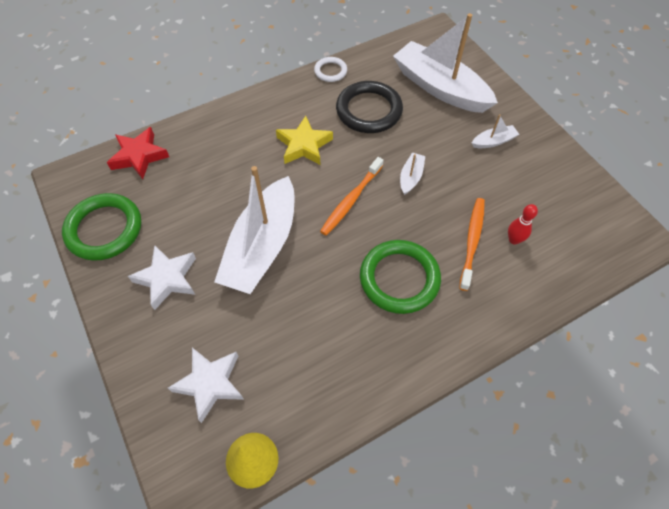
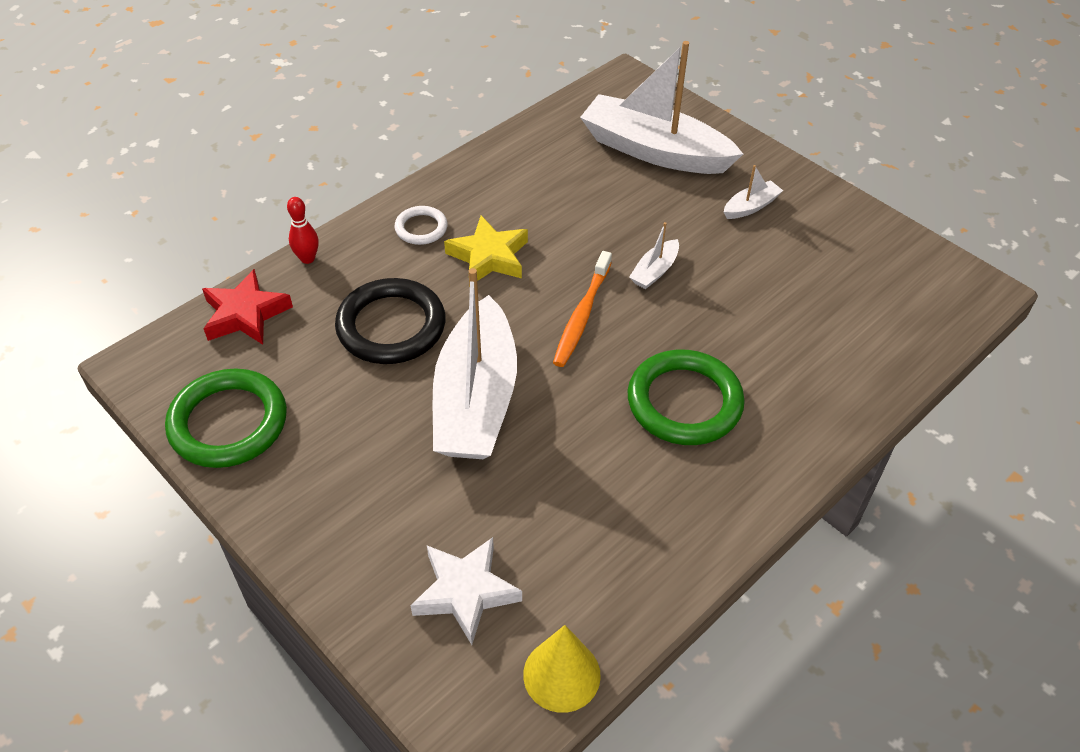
camera: 15 degrees left, 10 degrees down
(167, 279) = (350, 469): white star -> none
(330, 71) = (492, 154): white ring -> white ring (421, 228)
(369, 110) = (565, 196): black ring -> black ring (391, 326)
(411, 177) = (654, 271): white boat -> white boat turned 150 degrees counterclockwise
(472, 241) = (765, 336): orange toothbrush -> none
(514, 240) = (820, 324): red bowling pin -> red bowling pin (307, 258)

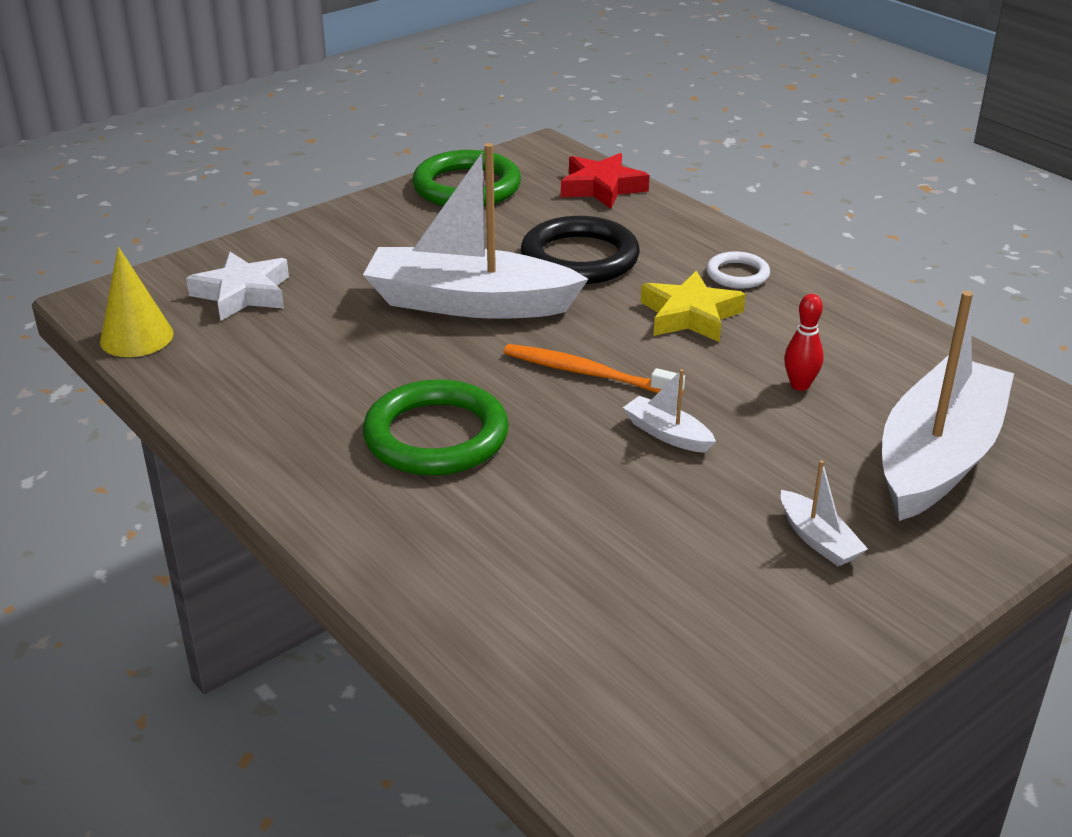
camera: 95 degrees right, 15 degrees down
(307, 258) = (682, 213): red bowling pin -> red bowling pin (800, 385)

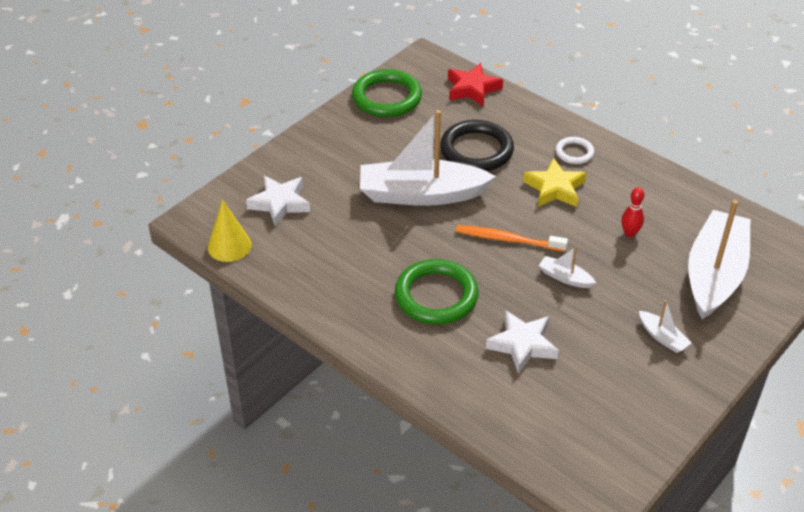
camera: 10 degrees left, 10 degrees up
(557, 522) = (522, 345): none -> white star

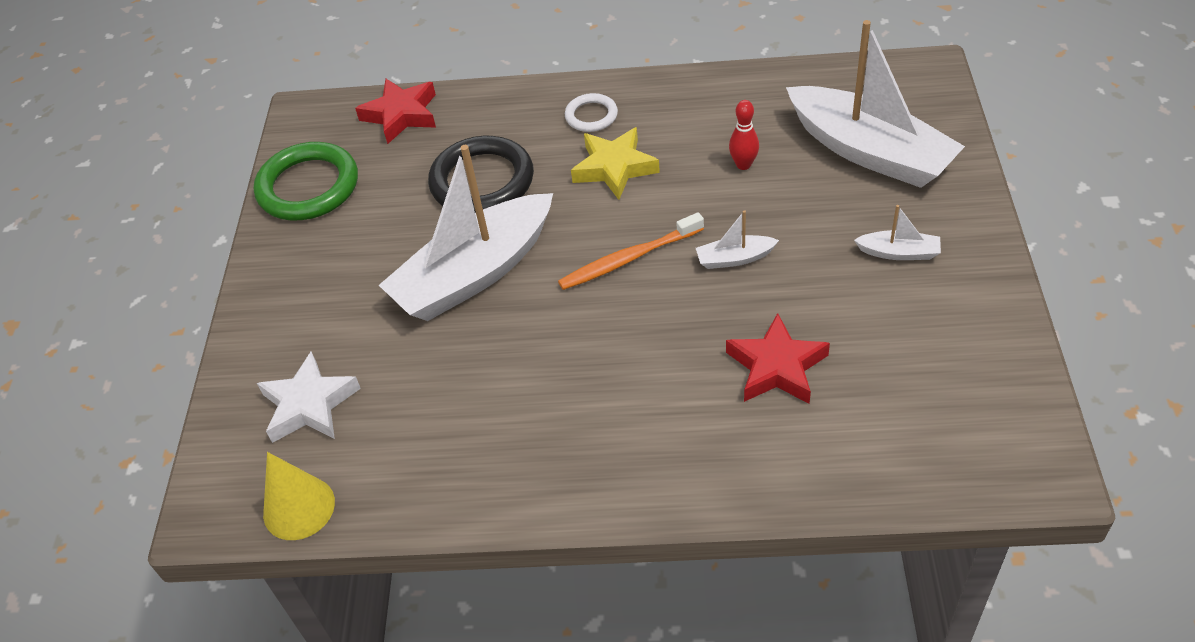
camera: 35 degrees left, 5 degrees up
(436, 296) = (623, 381): green ring -> none
(522, 345) = (776, 367): white star -> red star
(714, 274) = (870, 152): white boat -> white boat turned 150 degrees clockwise

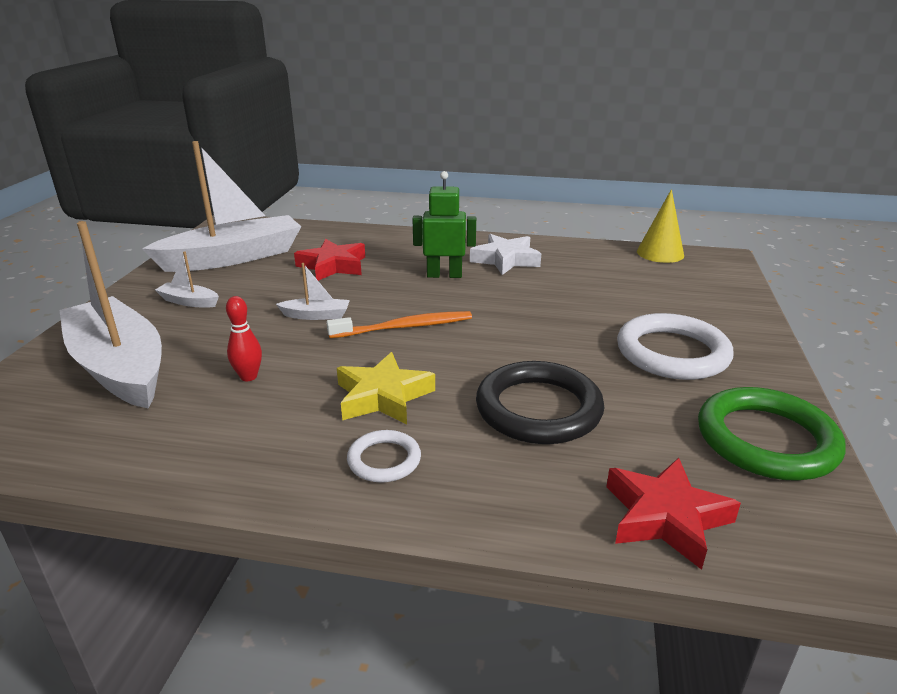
camera: 175 degrees left, 20 degrees down
(309, 405) = (674, 288): white star -> white star (506, 260)
(350, 274) = (672, 353): none -> white ring
(474, 274) = (547, 337): white boat -> white boat (233, 257)
(614, 375) = (444, 275): none -> green robot

